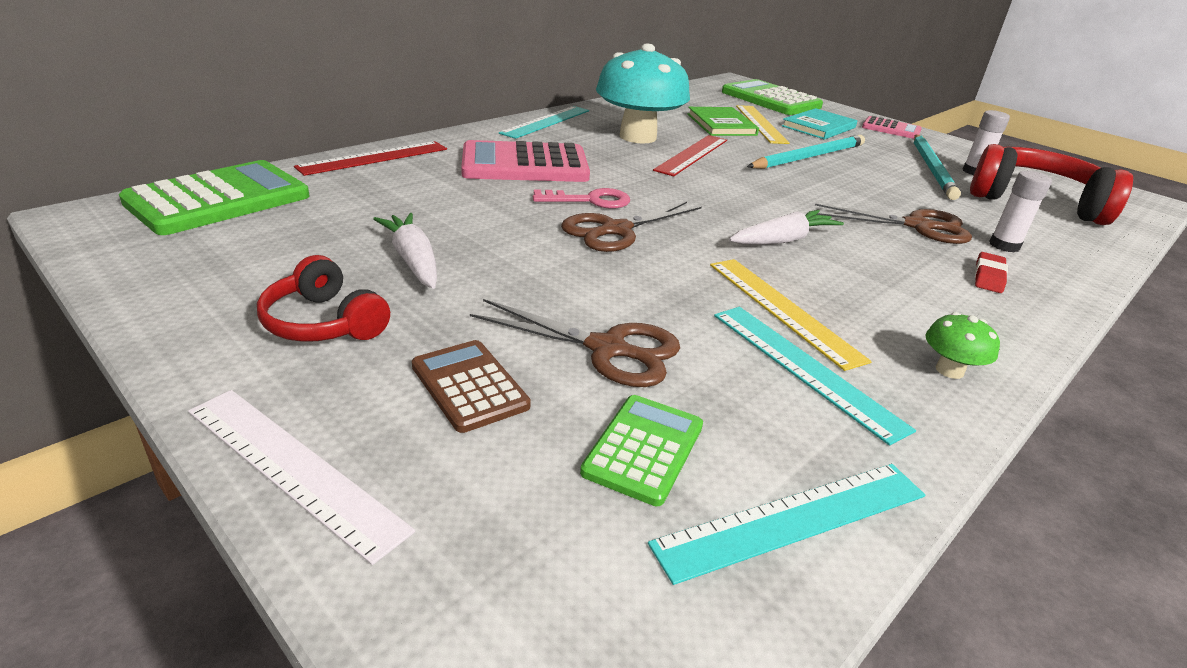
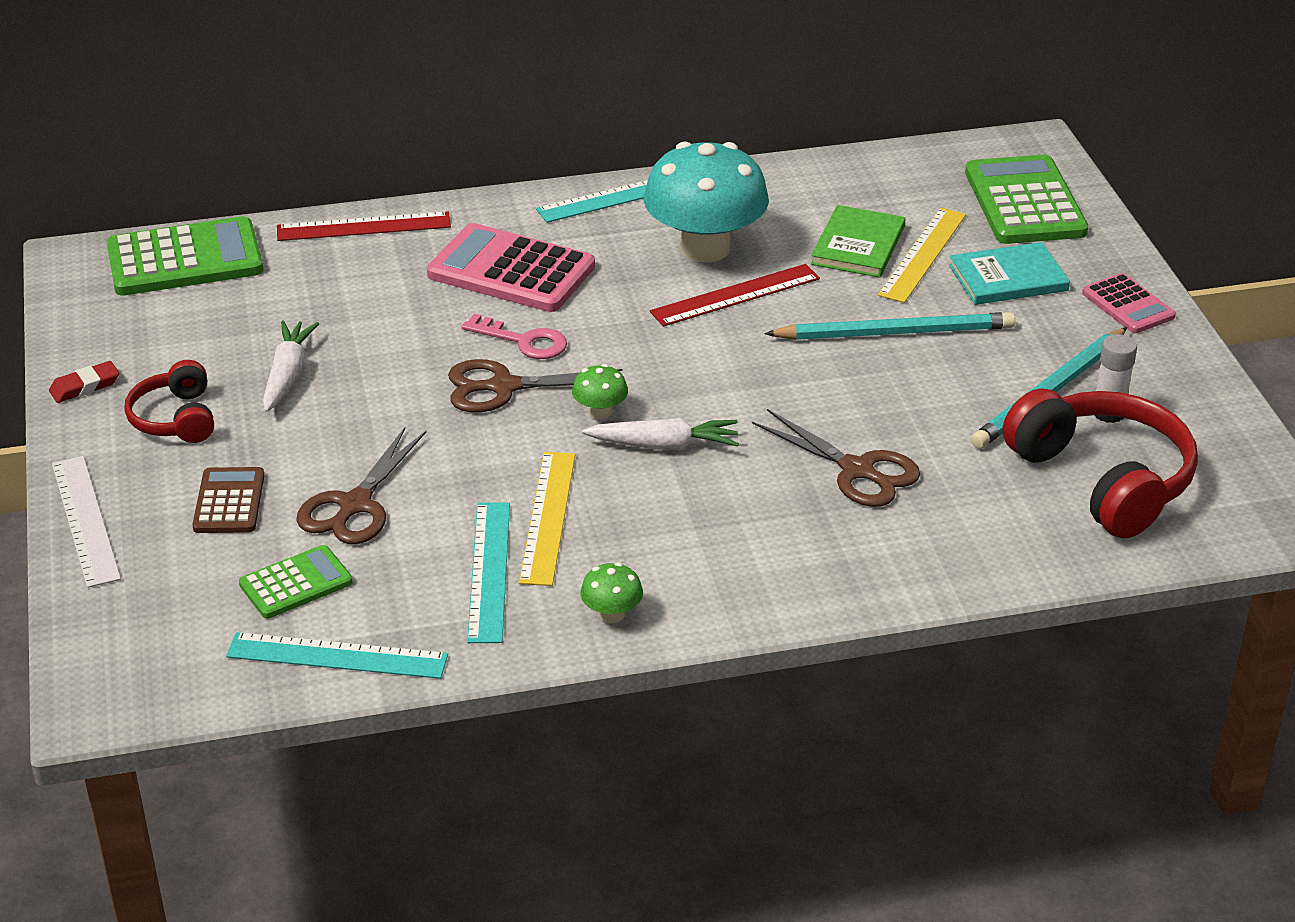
camera: 35 degrees right, 5 degrees up
(607, 349) = (355, 505): brown scissors -> brown scissors turned 60 degrees clockwise
(708, 230) = (600, 412): none -> green mushroom
(988, 277) = (824, 550): red eraser -> red eraser (85, 386)
(1004, 245) = (921, 523): white glue stick -> none

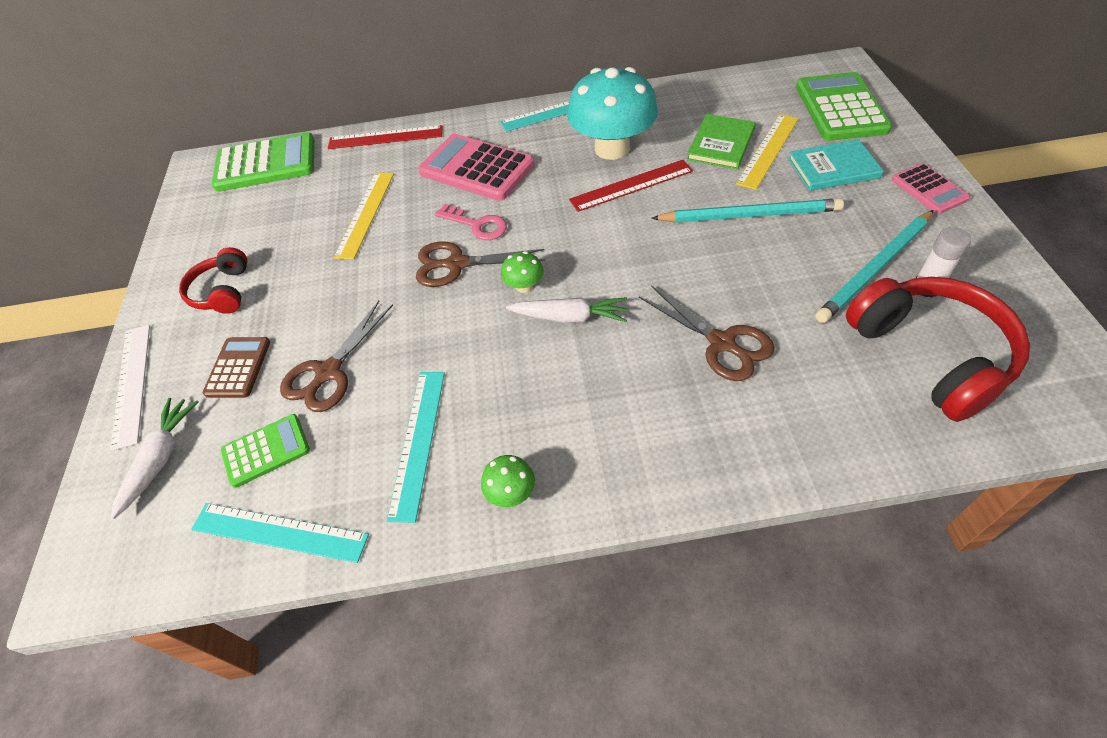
camera: 10 degrees right, 15 degrees up
(85, 386) = (171, 264): red eraser -> none
(288, 375) = (308, 254): white carrot -> white carrot (161, 458)
(548, 517) = (472, 387): yellow ruler -> yellow ruler (365, 214)

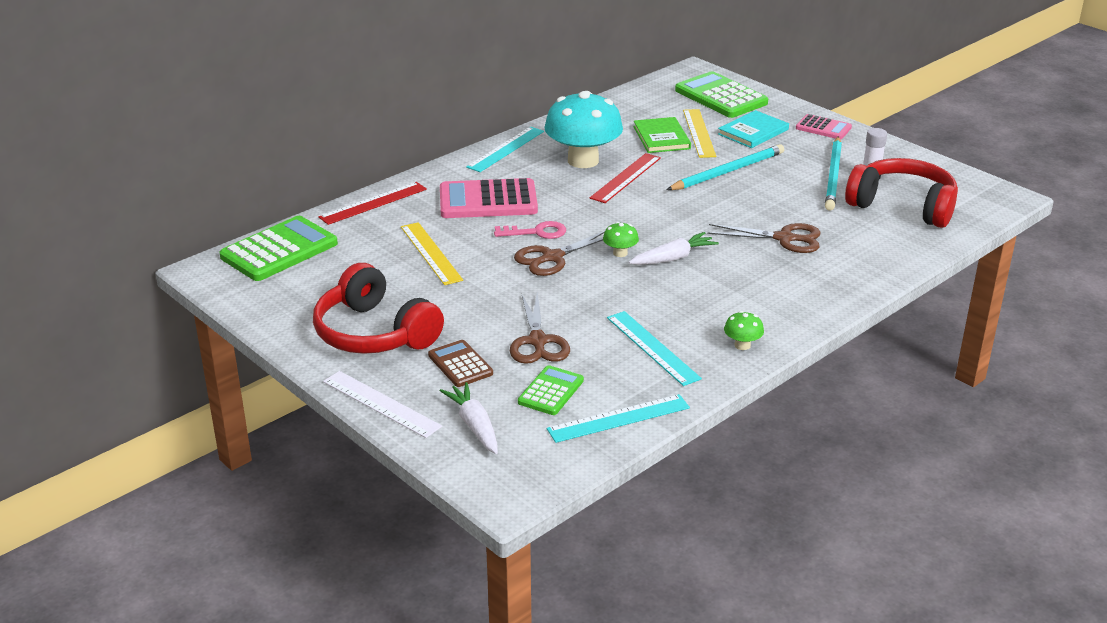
camera: 40 degrees left, 20 degrees down
(222, 291) = (374, 333): red headphones -> red headphones, size x1.79

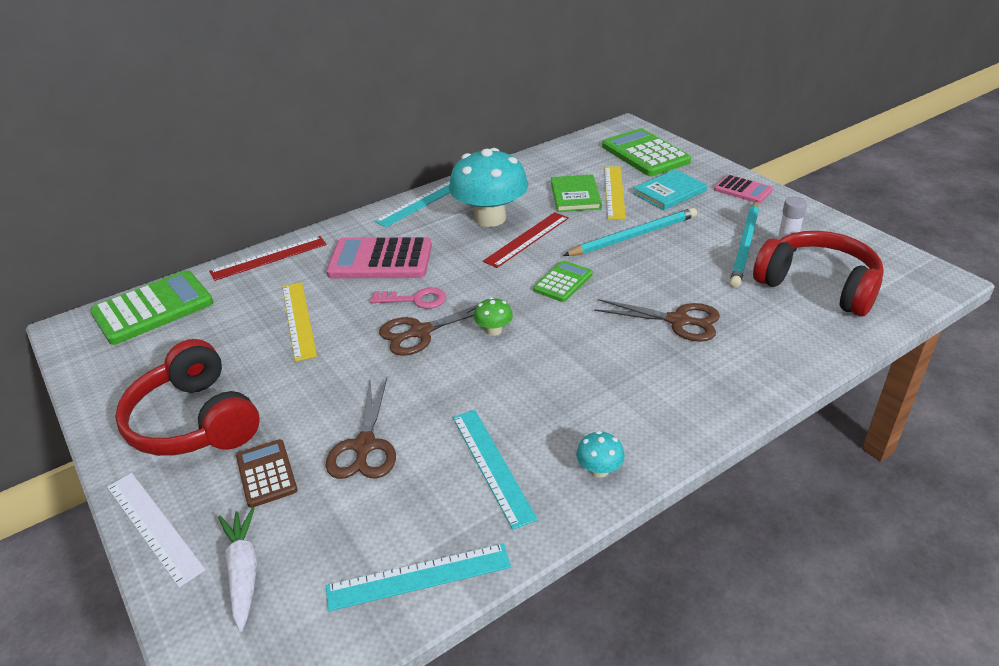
camera: 10 degrees right, 5 degrees up
(551, 391) = (352, 524): green calculator -> green calculator (563, 282)
(673, 258) = (549, 340): white carrot -> none
(742, 345) = (599, 470): green mushroom -> turquoise mushroom

